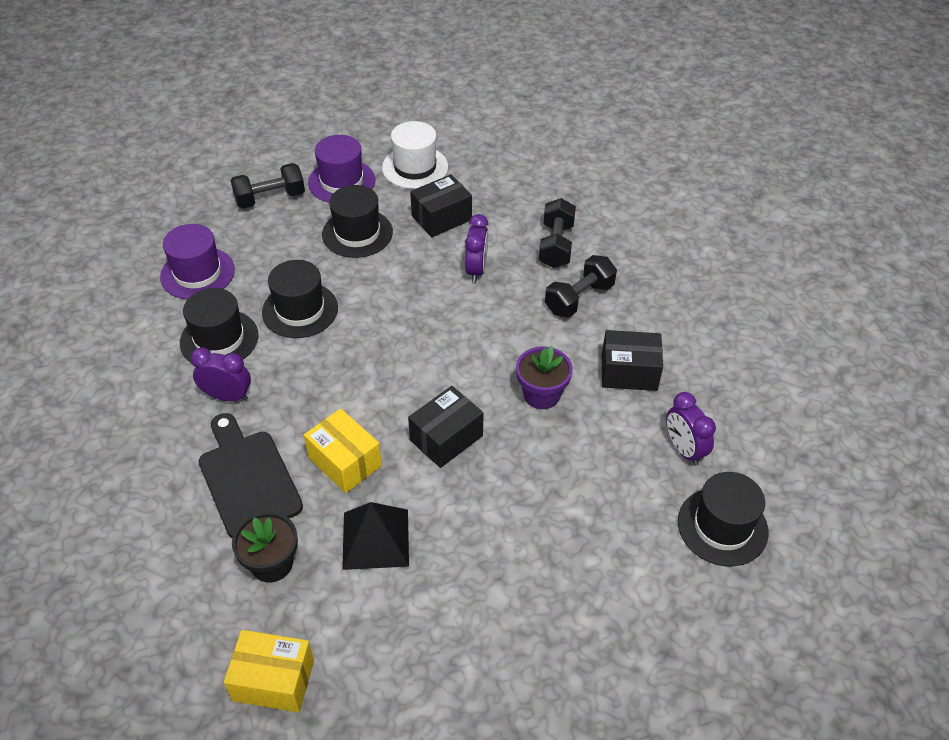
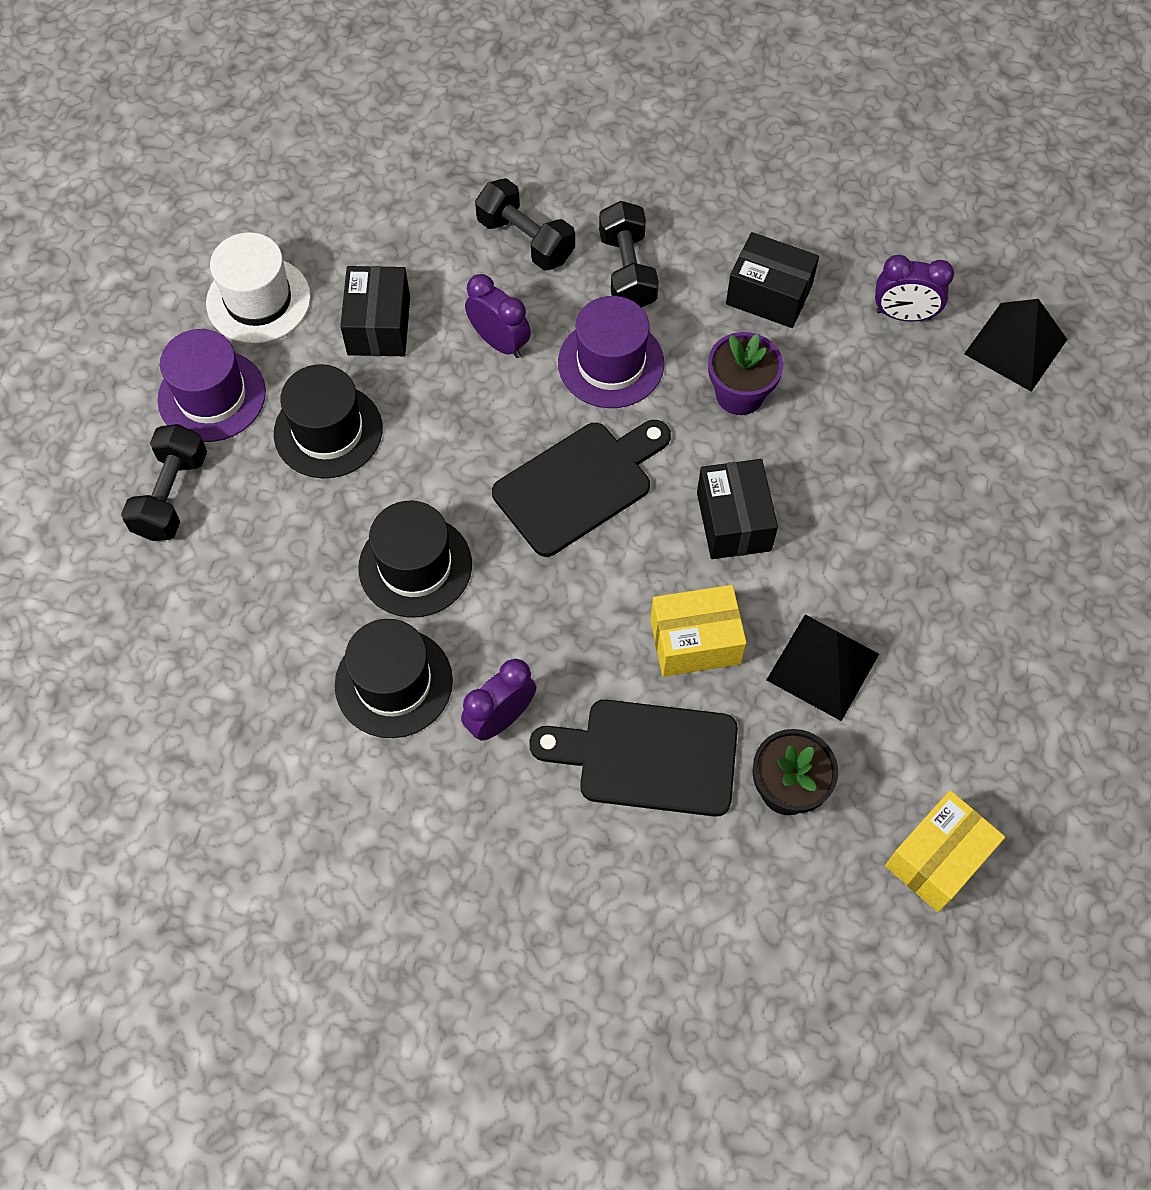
camera: 55 degrees left, 15 degrees up
(197, 273) = (248, 652): purple hat -> purple hat (611, 363)
(411, 352) = (579, 484): none -> black cutting board
(629, 372) = (769, 295): black box -> black box turned 75 degrees clockwise
(722, 526) = (1015, 346): black hat -> black pyramid

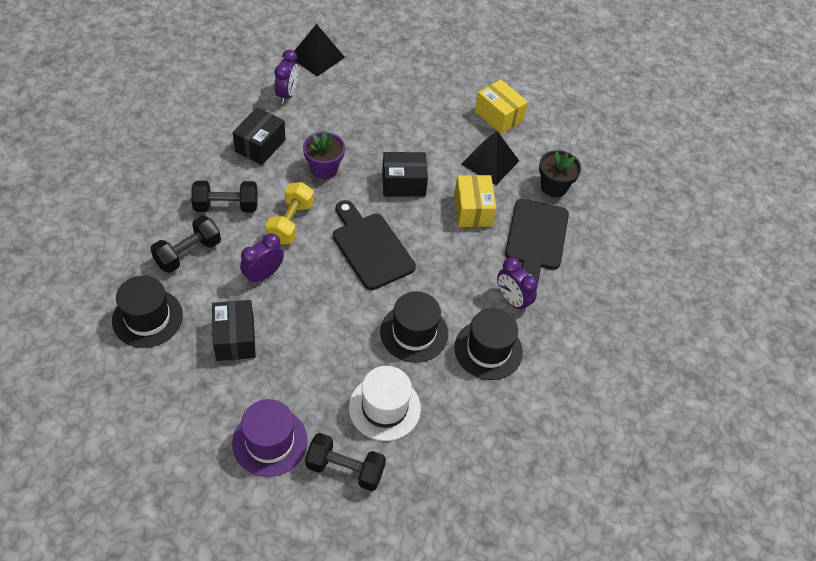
camera: 90 degrees left, 10 degrees down
(258, 300) = (196, 409): white hat -> white hat (384, 408)
(328, 431) = (311, 373): black hat -> black hat (147, 318)
(379, 326) = (235, 338): black box -> black box turned 75 degrees clockwise
(611, 363) = (291, 222): purple hat -> yellow dumbbell
(937, 859) = (588, 139): yellow box -> yellow box (499, 116)

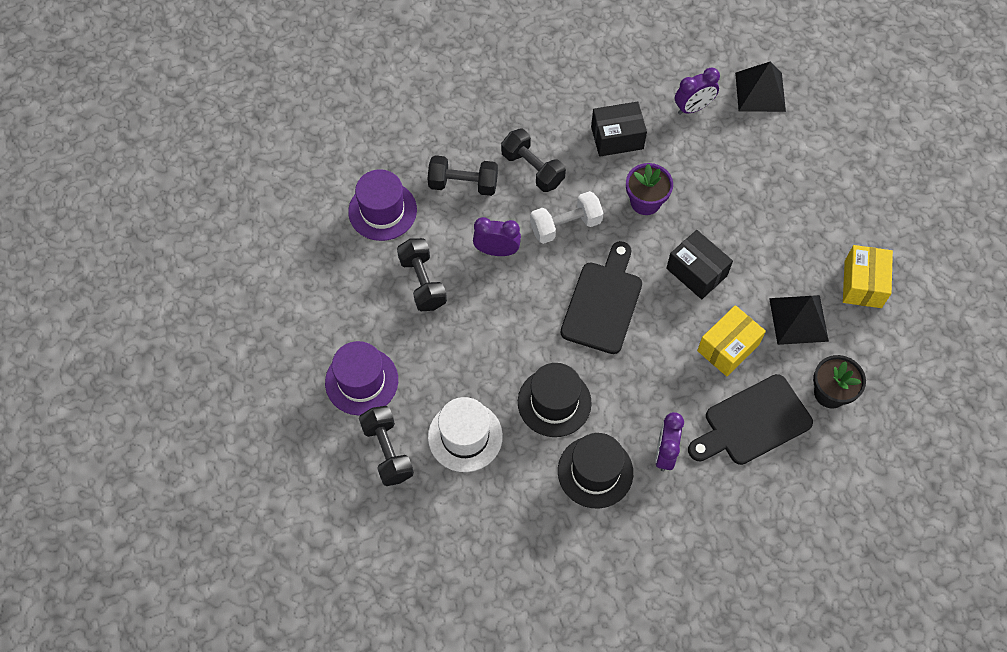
camera: 55 degrees right, 10 degrees up
(147, 318) = (382, 211): black hat -> purple hat
(235, 338) = (422, 282): black box -> black dumbbell
(291, 222) = (565, 226): yellow dumbbell -> white dumbbell

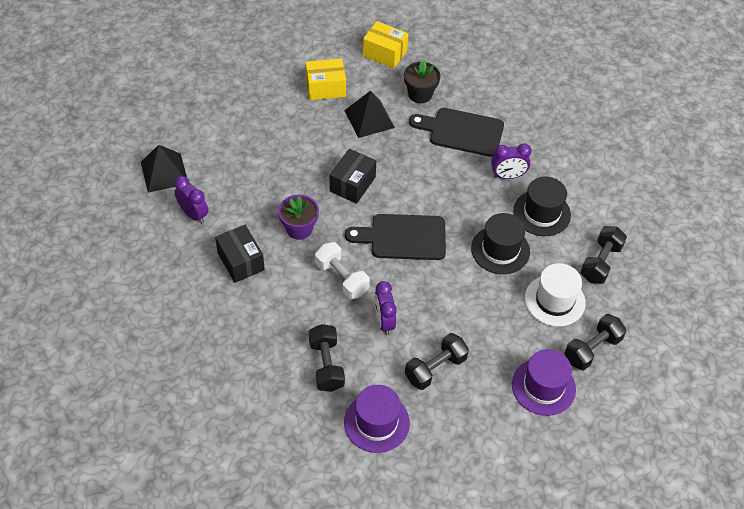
camera: 110 degrees left, 10 degrees down
(532, 169) = (292, 316): black dumbbell -> black dumbbell (600, 262)
(728, 347) = (409, 155): yellow box -> yellow box (384, 53)
(752, 422) = (462, 132): black cutting board -> black cutting board turned 150 degrees clockwise

